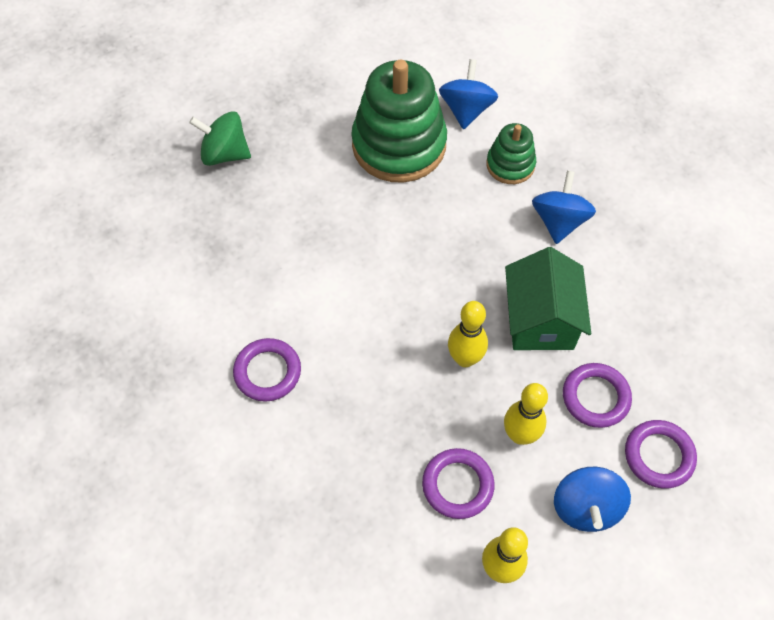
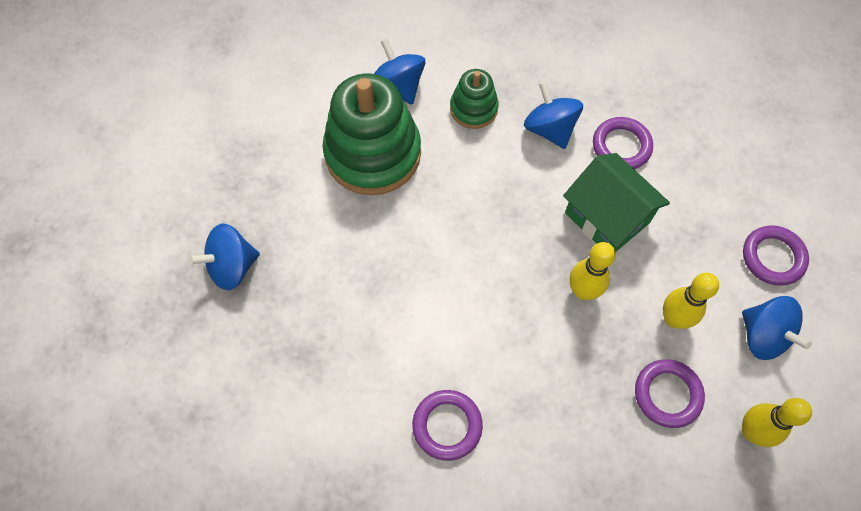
camera: 40 degrees left, 5 degrees up
(225, 154) = (232, 266): green spinning top -> blue spinning top
(595, 397) = (696, 247): purple ring -> purple ring (621, 146)

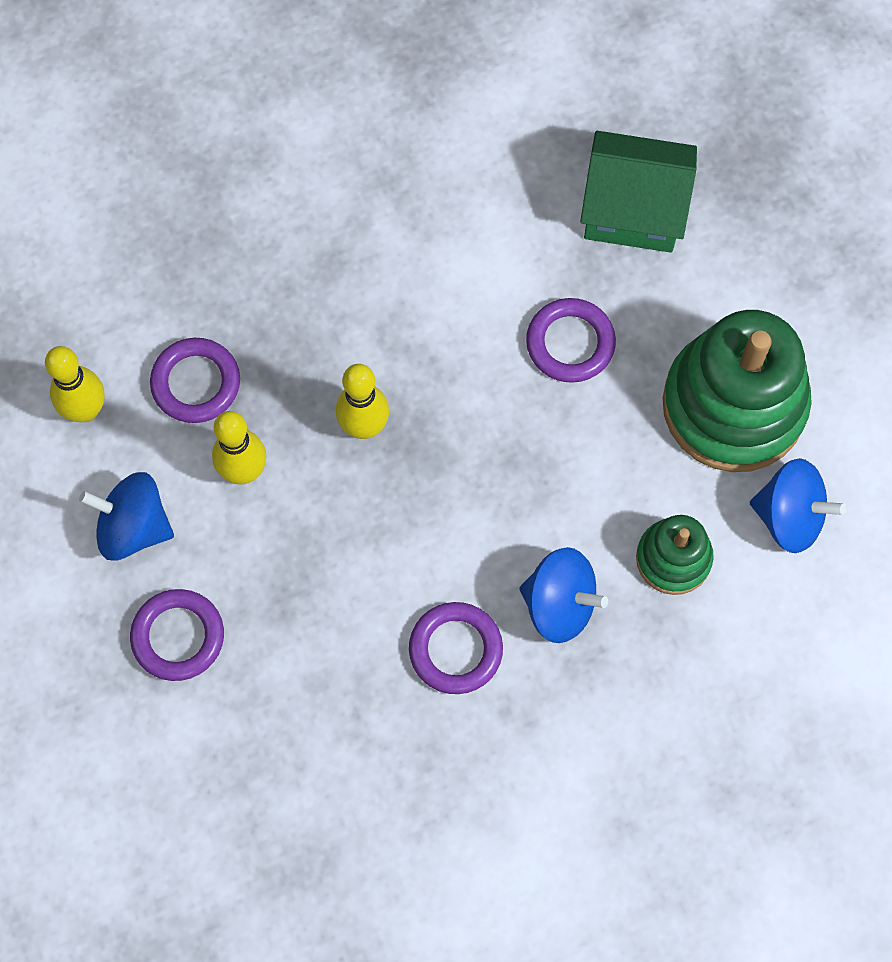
camera: 140 degrees right, 5 degrees up
(232, 266) = (751, 167): blue spinning top -> none
(447, 425) = (393, 187): purple ring -> purple ring (570, 343)
(607, 217) = (402, 537): green house -> green house (633, 210)

